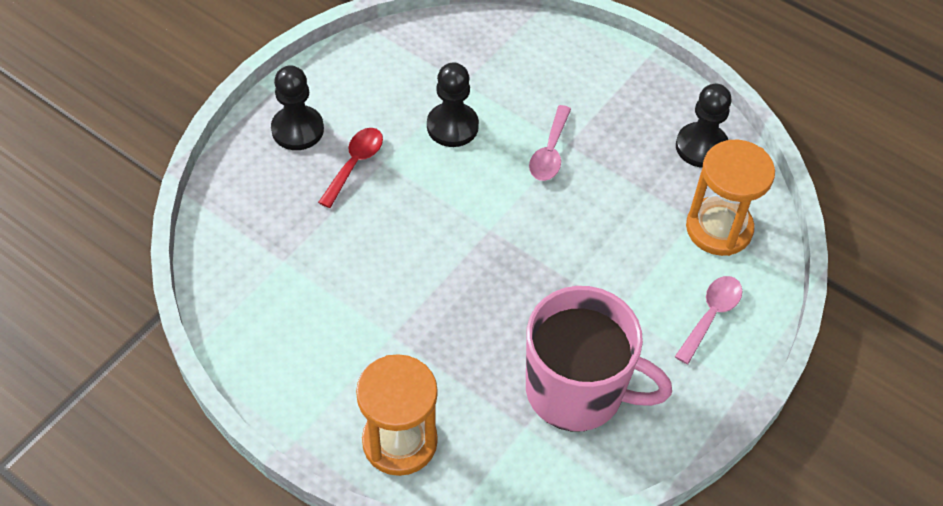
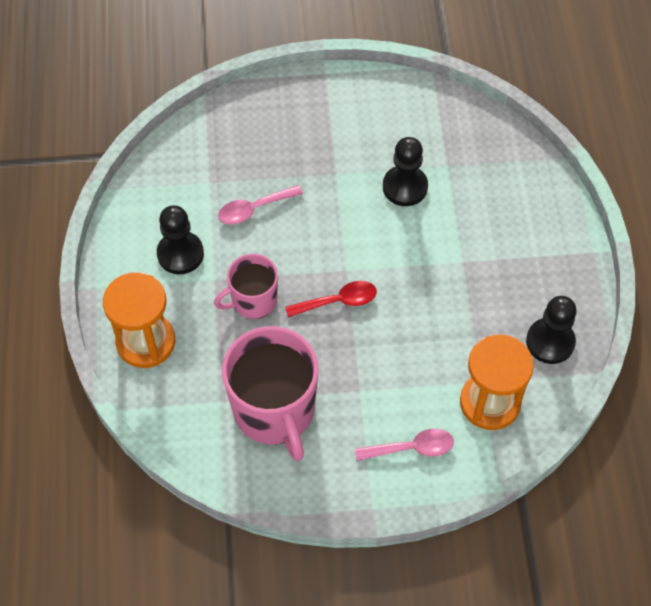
camera: 50 degrees right, 5 degrees up
(297, 129) = (311, 110): black pawn -> black pawn (180, 254)
(355, 164) = (318, 160): red spoon -> red spoon (338, 301)
(447, 321) = (253, 301): none -> pink mug
(550, 152) = (444, 256): pink spoon -> pink spoon (254, 209)

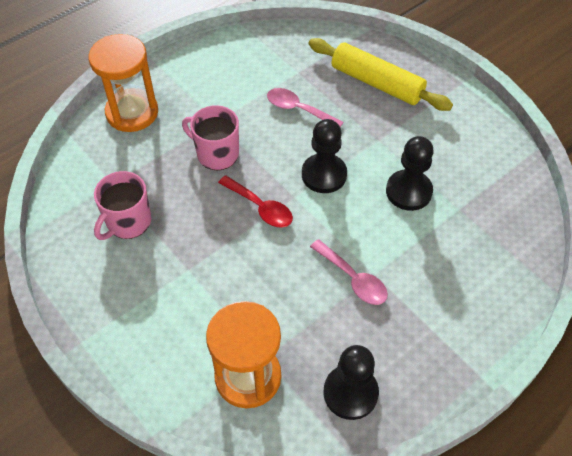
camera: 55 degrees right, 5 degrees down
(180, 254) = (222, 90): black pawn -> black pawn (324, 175)
(273, 132) = (377, 83): none -> yellow rolling pin
(274, 411) = (128, 222): pink mug -> pink mug, size x0.57
(411, 448) = (158, 339): pink spoon -> pink spoon (353, 279)

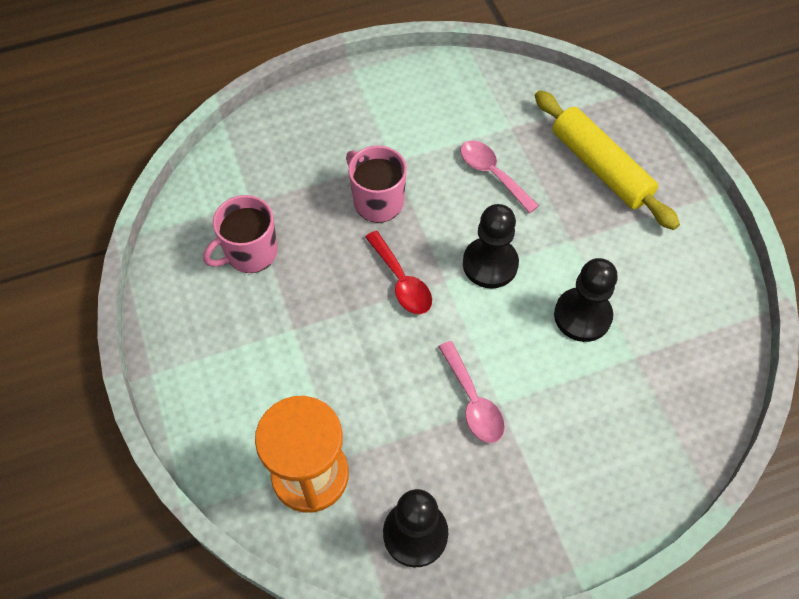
camera: 20 degrees right, 5 degrees up
(132, 113) = (303, 124): orange hourglass -> none

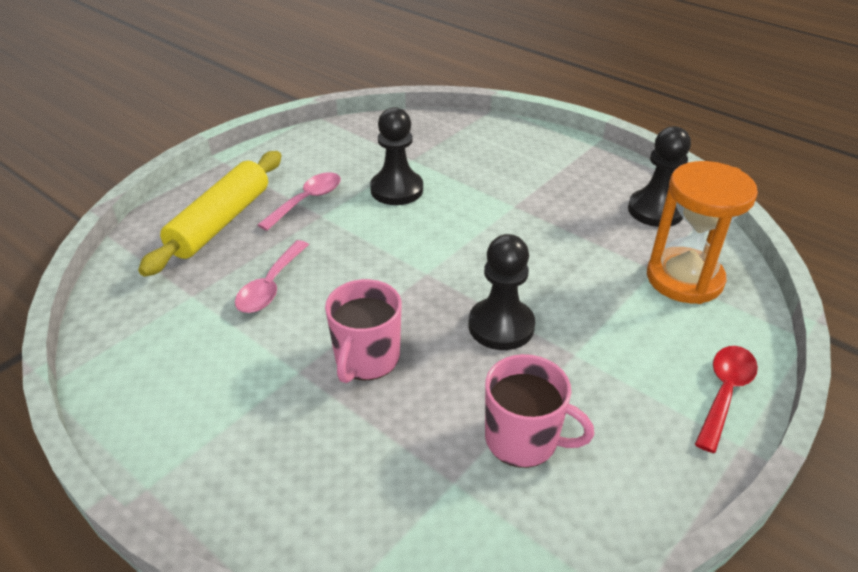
camera: 120 degrees left, 20 degrees down
(401, 281) = (452, 300): red spoon -> red spoon (724, 393)
(473, 401) = (526, 218): pink spoon -> pink spoon (307, 201)
(490, 264) = (385, 252): black pawn -> black pawn (501, 326)

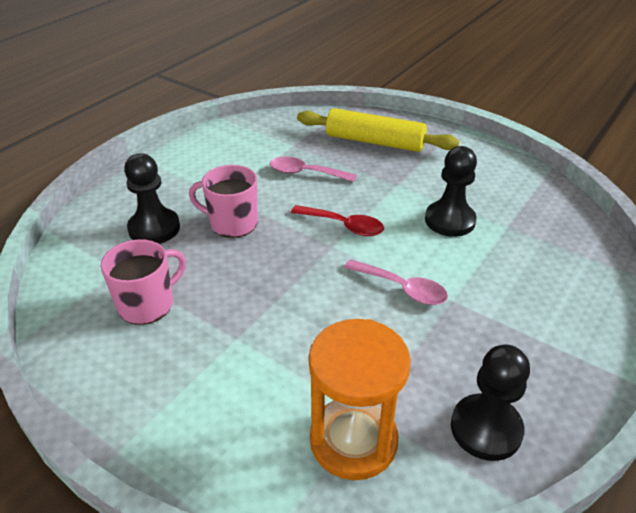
camera: 85 degrees right, 0 degrees up
(307, 201) = (415, 175): pink spoon -> pink spoon (402, 288)
(501, 326) = (269, 291): black pawn -> black pawn (154, 228)
(523, 439) = (147, 304): pink mug -> pink mug turned 150 degrees counterclockwise
(724, 393) = (180, 449): red spoon -> red spoon (344, 225)

